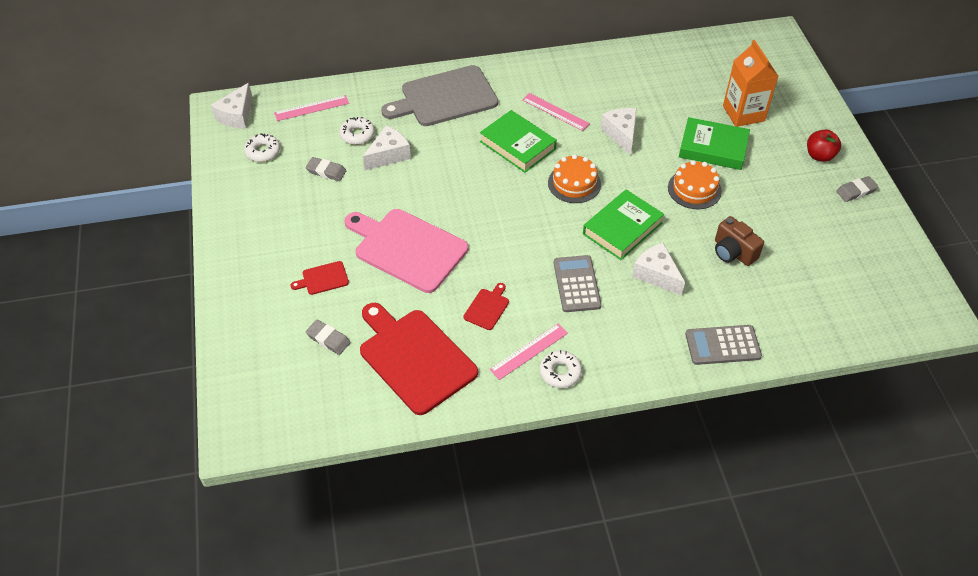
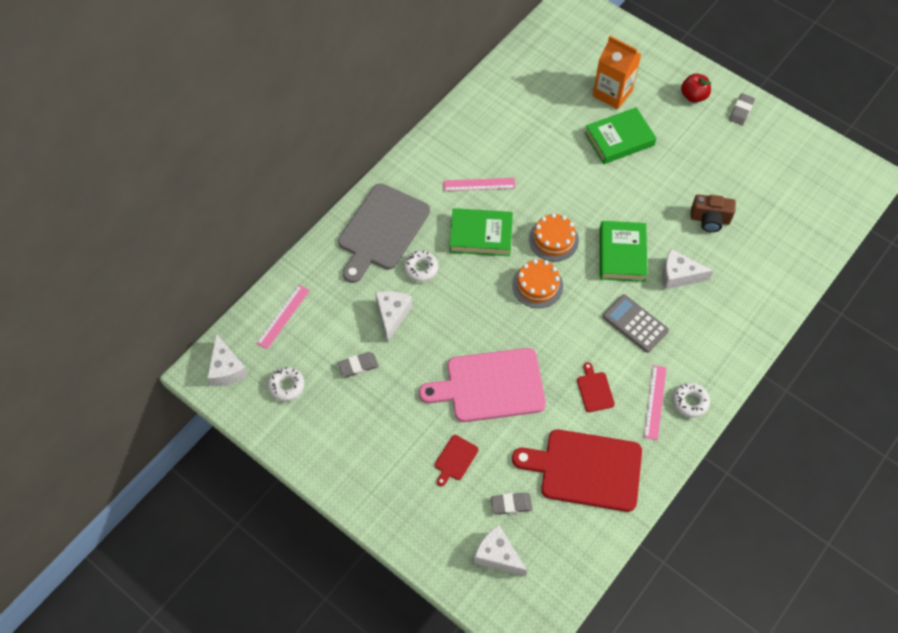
camera: 40 degrees left, 10 degrees up
(357, 135) = (347, 314): white donut -> white donut (421, 268)
(621, 134) = (545, 172): white cheese -> white cheese (497, 555)
(694, 189) = (639, 185): orange cake -> orange cake (537, 285)
(722, 345) = (768, 299): grey calculator -> none

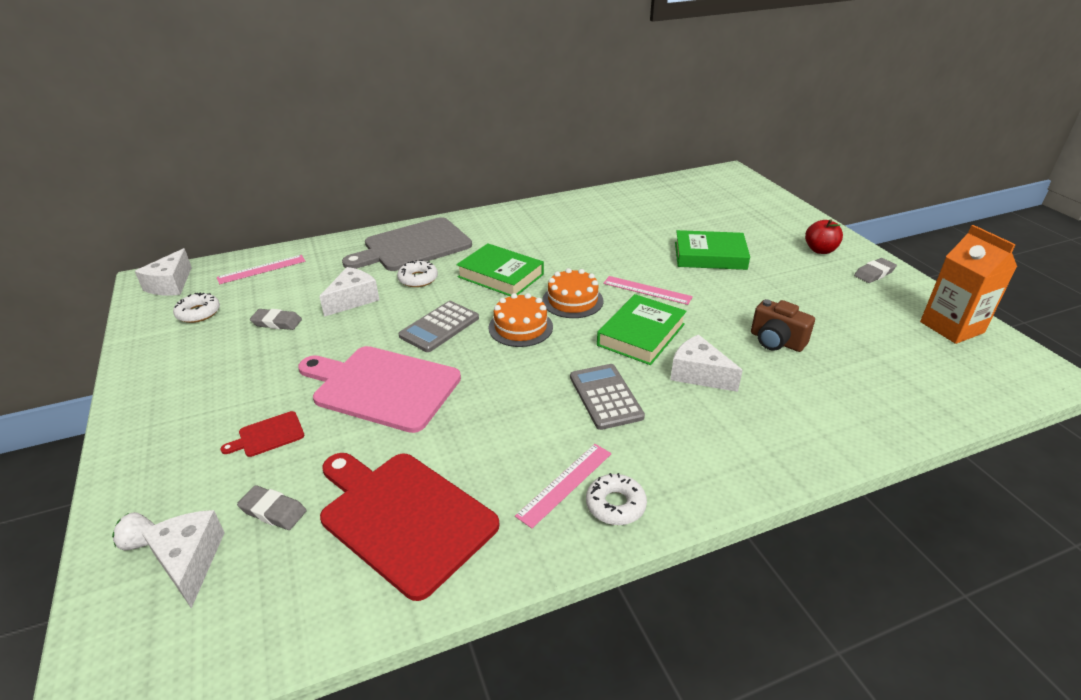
camera: 30 degrees right, 25 degrees down
(459, 561) = (141, 542): none -> white strawberry
(479, 184) = (535, 245): pink ruler -> pink ruler (647, 290)
(481, 312) = (439, 327): none -> grey calculator
(594, 390) = (497, 439): red cutting board -> none
(612, 93) = (727, 227): orange carton -> orange carton (951, 327)

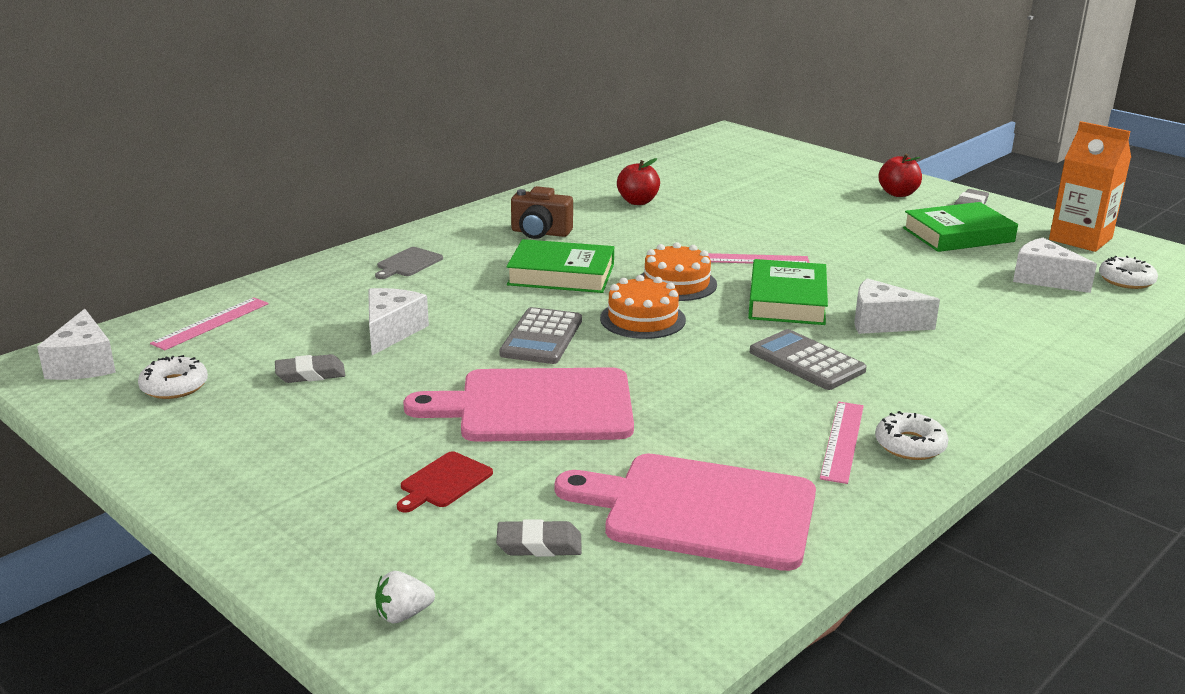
camera: 25 degrees left, 10 degrees down
(190, 561) = (490, 613): white cheese -> white cheese (1044, 279)
(403, 517) = (700, 510): red cutting board -> pink cutting board
(413, 246) = (408, 263): grey cutting board -> grey cutting board, size x0.43
(418, 279) = (456, 295): white donut -> white donut (1126, 280)
(609, 222) = (638, 202): none -> red apple
(710, 256) = (788, 216): green book -> green book (958, 235)
(776, 341) = (931, 280): brown camera -> brown camera (540, 233)

